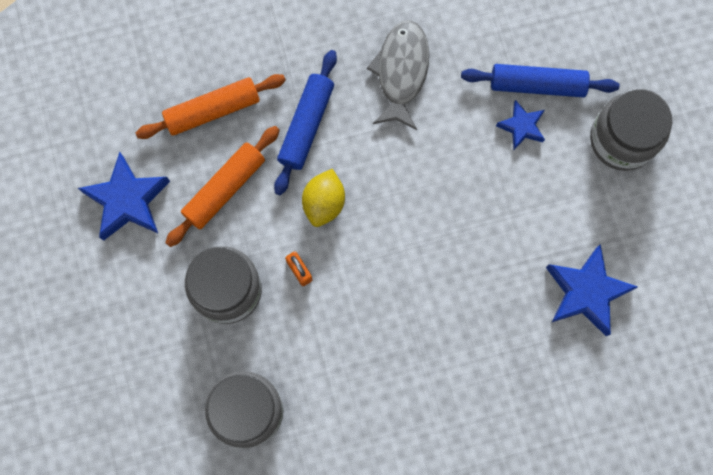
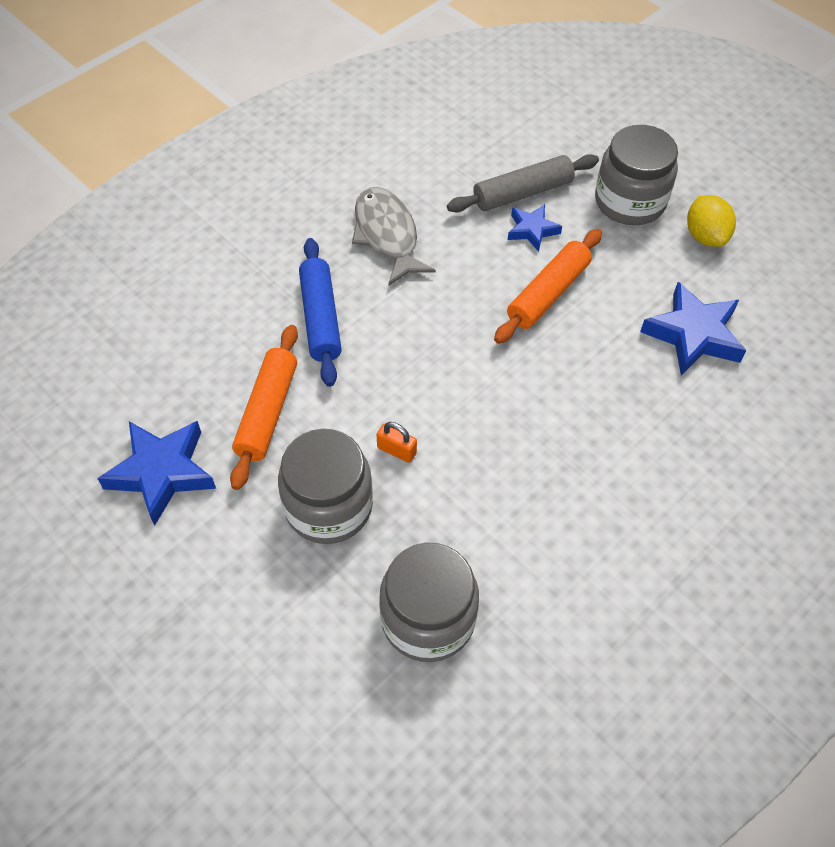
camera: 30 degrees left, 20 degrees down
(212, 110) = (212, 347): orange rolling pin -> orange rolling pin (548, 293)
(324, 203) = (383, 377): yellow lemon -> yellow lemon (705, 236)
(537, 85) = (522, 193): blue rolling pin -> grey rolling pin

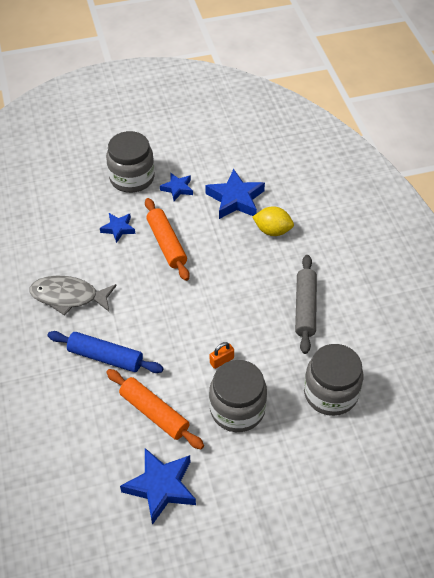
camera: 60 degrees left, 5 degrees down
(522, 193) = (88, 219): grey rolling pin -> grey rolling pin (305, 308)
(654, 259) = (177, 188): none -> blue star
(705, 236) = (178, 161): yellow lemon -> yellow lemon (272, 230)

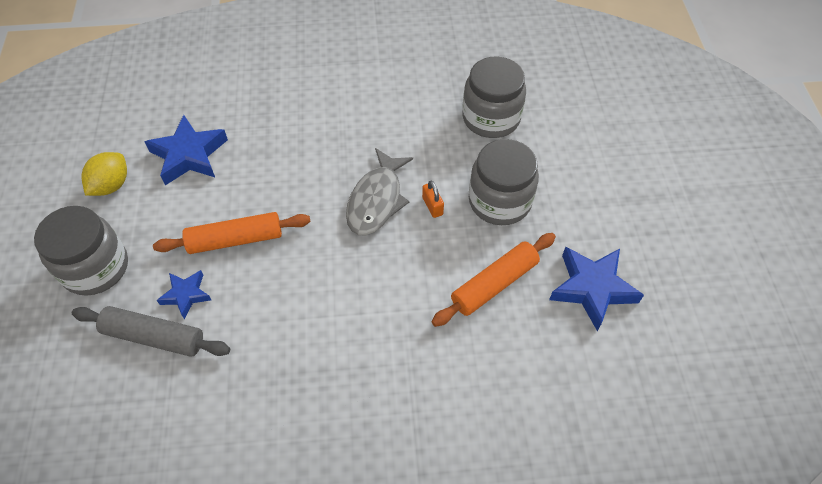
camera: 80 degrees left, 5 degrees up
(69, 296) = (289, 370): grey fish -> grey fish (376, 200)
(105, 357) = (402, 331): blue rolling pin -> none
(177, 188) = (142, 215): blue star -> none
(272, 230) = (255, 127): yellow lemon -> yellow lemon (111, 185)
(305, 308) = (377, 118): grey rolling pin -> grey rolling pin (154, 337)

